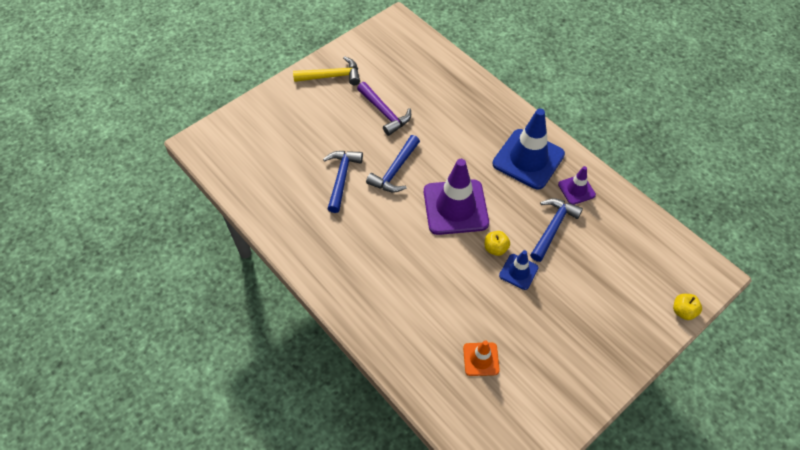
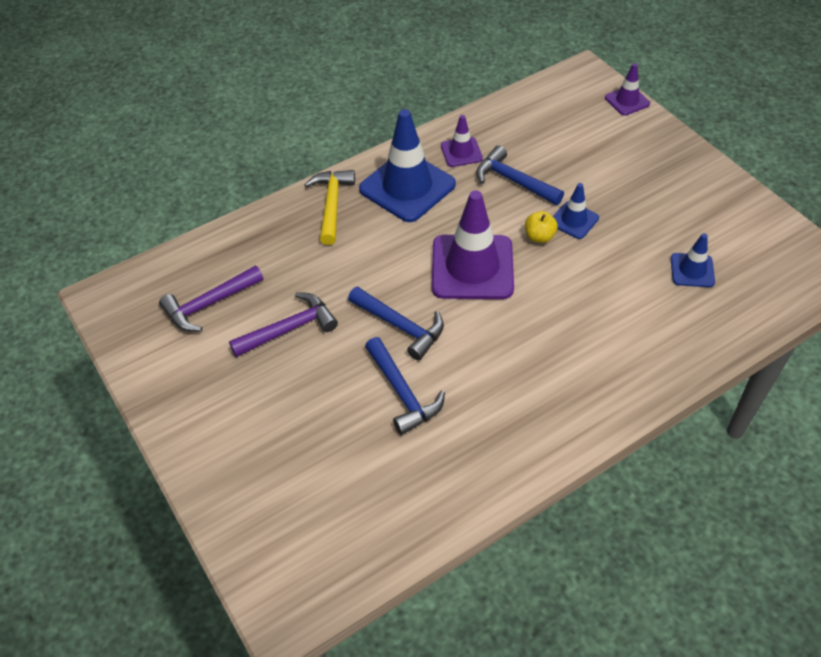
camera: 80 degrees left, 5 degrees down
(332, 76) = (192, 392): yellow hammer -> yellow hammer (332, 205)
(341, 178) = (402, 393): blue hammer -> blue hammer turned 135 degrees counterclockwise
(398, 70) = (209, 304): none -> purple hammer
(481, 359) = (692, 270): orange traffic cone -> blue traffic cone
(683, 311) = (627, 101): yellow apple -> purple traffic cone

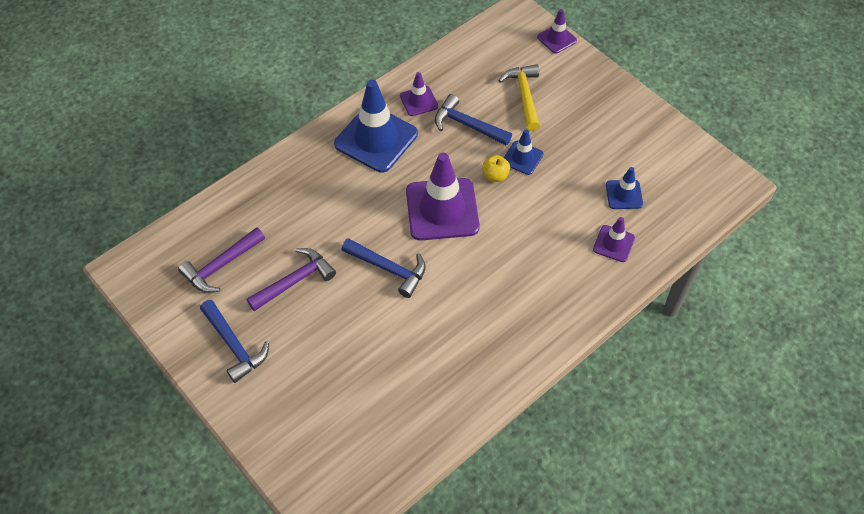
camera: 10 degrees left, 5 degrees up
(332, 205) = (312, 162): yellow hammer -> yellow hammer (524, 96)
(402, 393) = (399, 327): blue hammer -> blue hammer (234, 345)
(675, 324) = (613, 243): none -> purple traffic cone

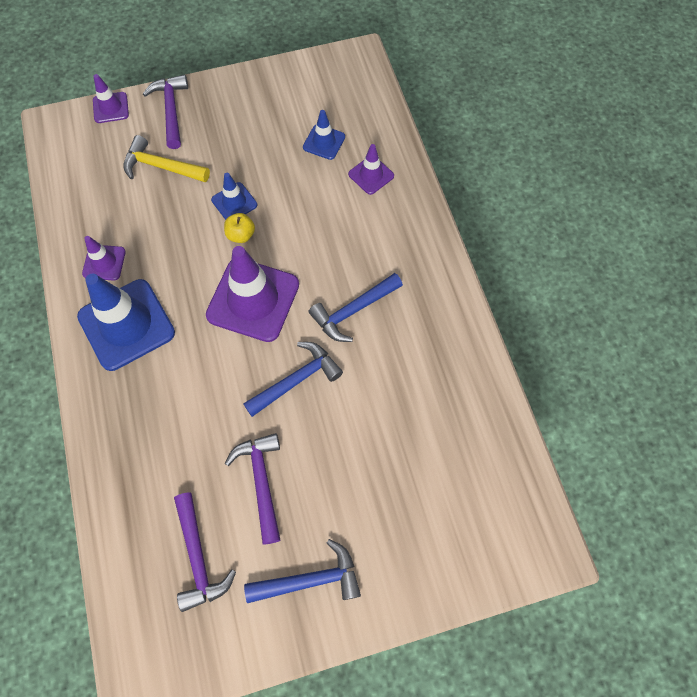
camera: 65 degrees left, 10 degrees up
(467, 125) = (164, 232): blue hammer -> blue hammer (353, 311)
(581, 77) = (171, 110): none -> purple hammer

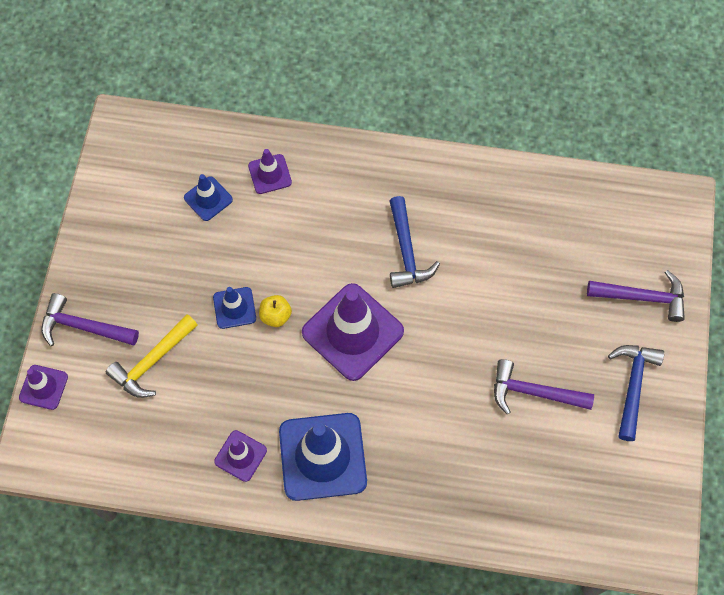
camera: 65 degrees left, 0 degrees up
(198, 557) = (578, 469): purple hammer -> purple hammer (642, 297)
(296, 380) = (452, 326): blue hammer -> none

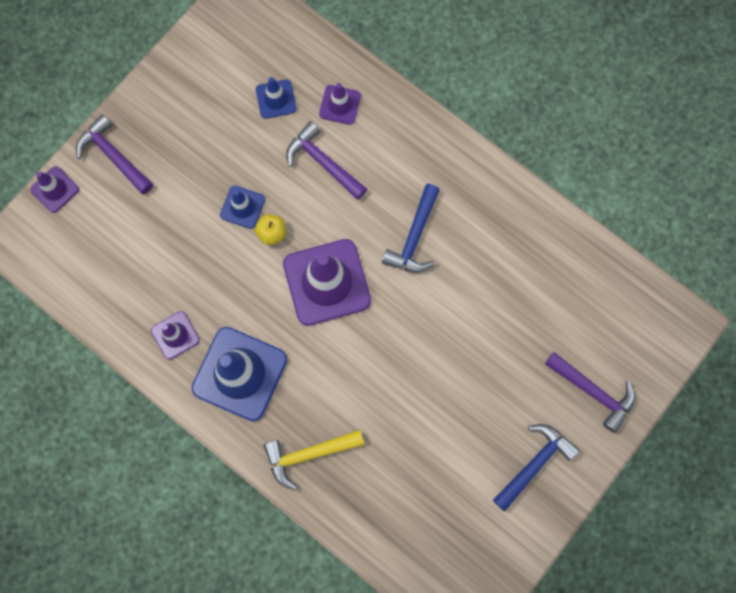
camera: 30 degrees right, 10 degrees up
(152, 361) = (151, 216): yellow hammer -> yellow hammer (308, 454)
(533, 392) = (446, 420): purple hammer -> purple hammer (323, 162)

